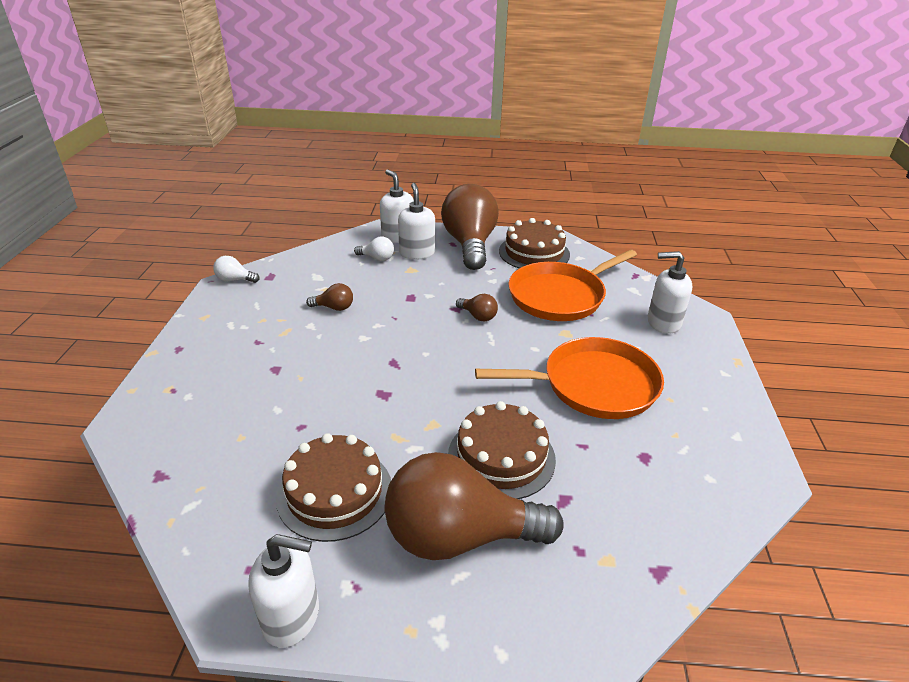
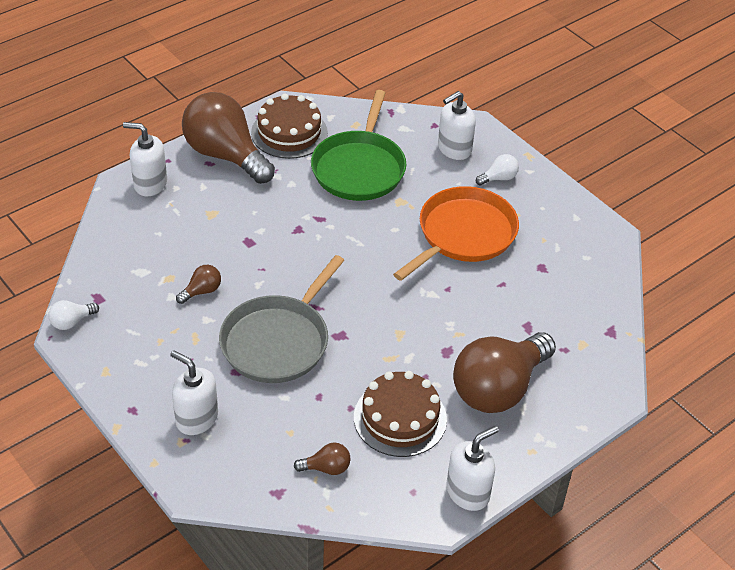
camera: 45 degrees left, 10 degrees up
(333, 368) = (278, 341): none -> grey pan
(377, 258) = (165, 219): white light bulb -> white light bulb (499, 178)
(417, 253) = (192, 192): white soap dispenser -> white soap dispenser (196, 418)
(478, 316) = (322, 226): brown light bulb -> brown light bulb (326, 468)
(501, 457) = (465, 325): brown cake -> none
(560, 296) = (359, 168): orange pan -> green pan

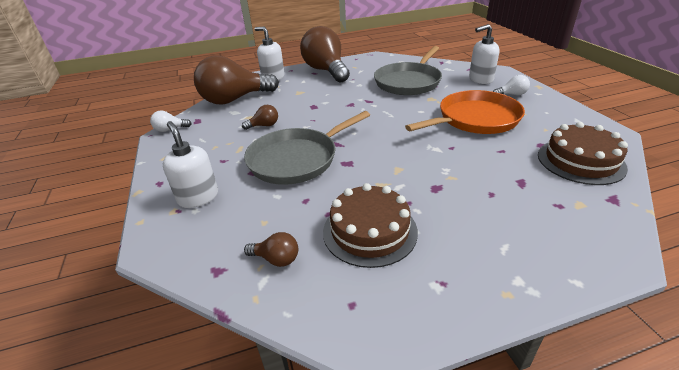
camera: 25 degrees right, 10 degrees down
(289, 133) = (371, 65): brown cake -> brown cake (580, 161)
(359, 168) = (408, 82): green pan -> grey pan
(468, 492) = (415, 322): white soap dispenser -> none
(498, 388) = (480, 225): brown light bulb -> brown light bulb (234, 99)

